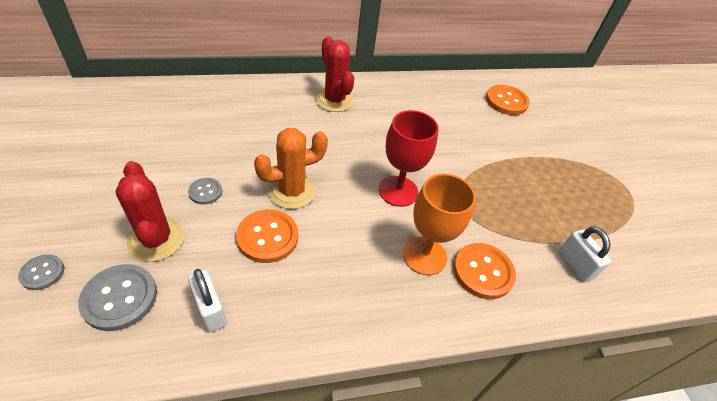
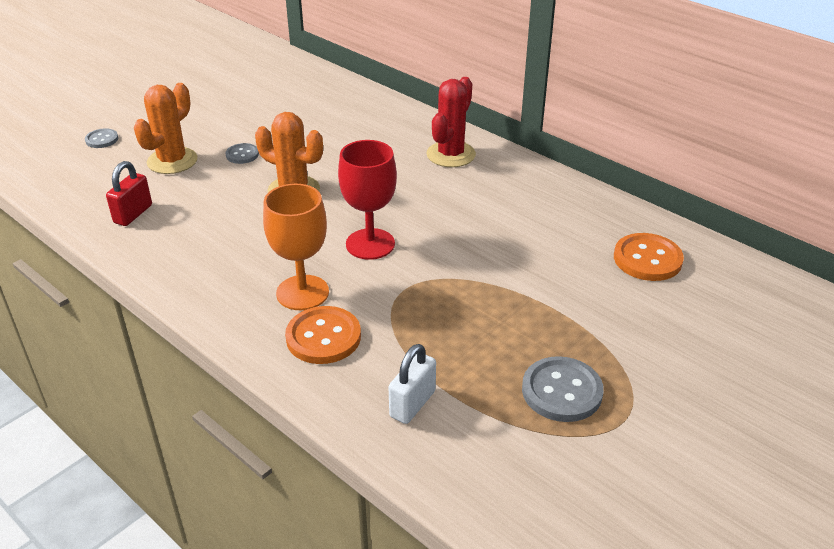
camera: 60 degrees right, 10 degrees down
(120, 298) = (109, 175): grey button -> grey button (562, 391)
(156, 239) = (172, 161): red cactus -> orange cactus
(210, 310) = (133, 214): white padlock -> red padlock
(267, 237) = (228, 203): orange button -> none

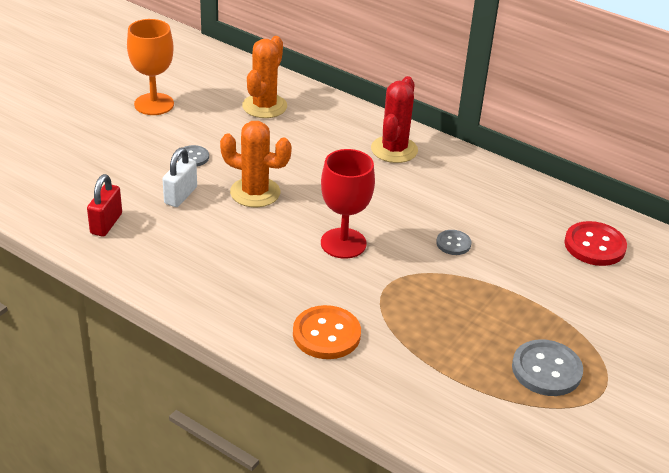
camera: 10 degrees left, 0 degrees up
(102, 139) = (45, 146): grey button -> grey button (453, 243)
(172, 161) = (125, 166): orange cactus -> orange cactus (264, 106)
(302, 293) = (294, 294): orange goblet -> orange goblet (154, 104)
(412, 404) = (422, 389): white padlock -> white padlock (180, 195)
(647, 259) = (594, 245): orange button -> red button

